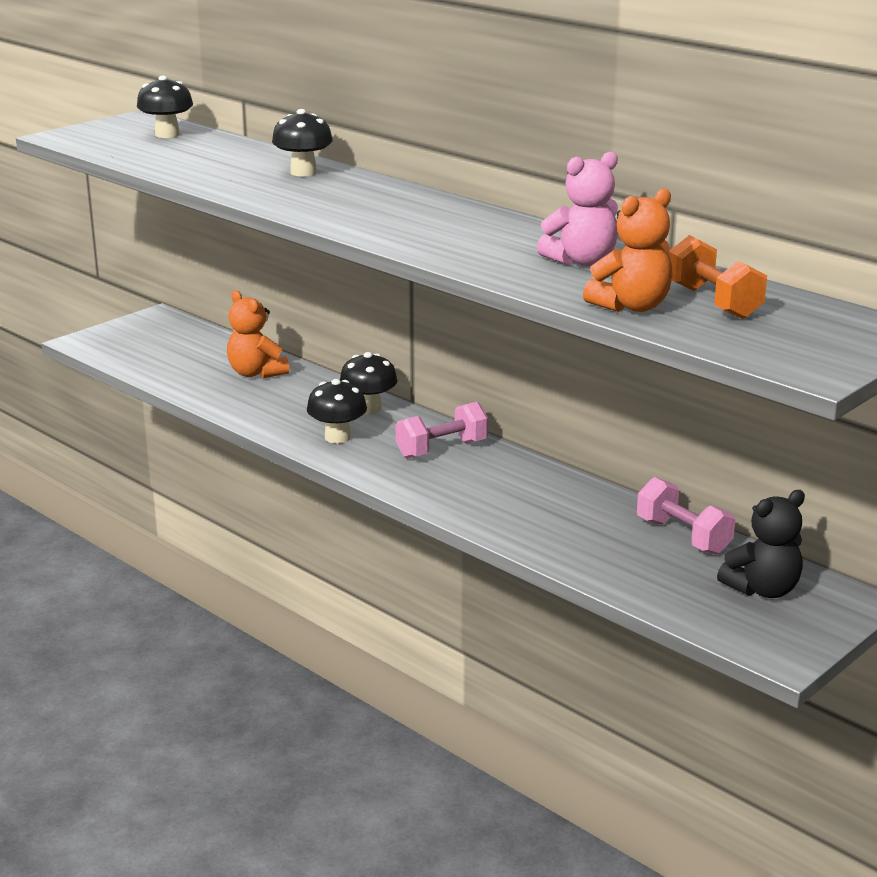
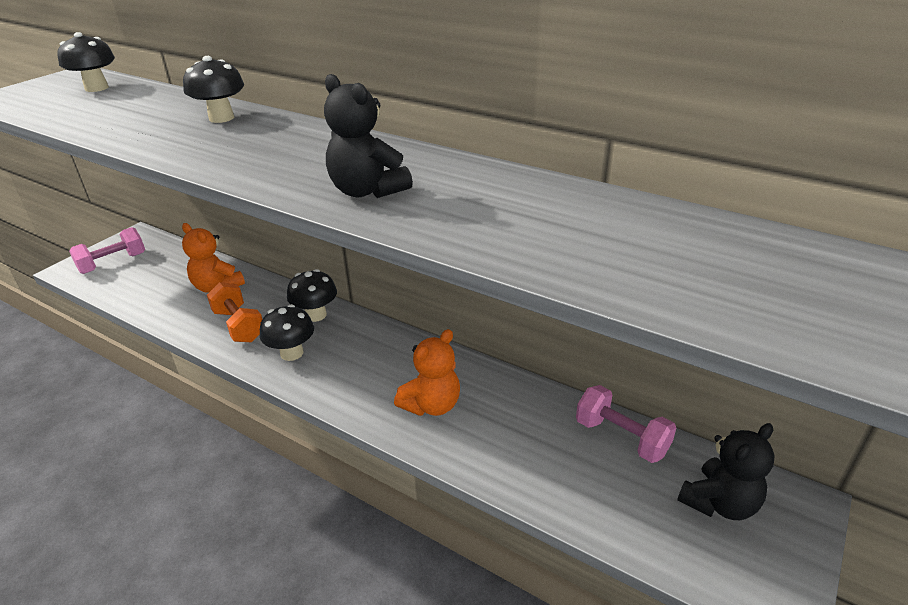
camera: 10 degrees left, 10 degrees up
(441, 240) = (367, 191): none -> black teddy bear
(442, 449) = (385, 355): pink dumbbell -> pink dumbbell (113, 263)
(581, 261) = (523, 205): pink teddy bear -> none
(631, 306) = (610, 272): orange teddy bear -> orange teddy bear (431, 405)
(713, 302) = (694, 253): orange dumbbell -> orange dumbbell (239, 325)

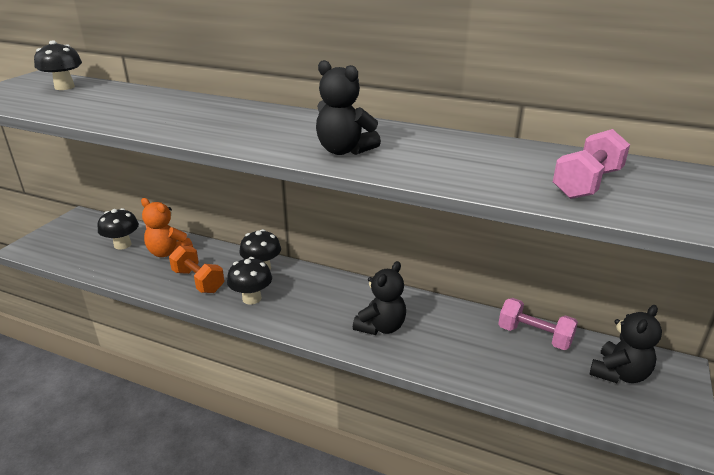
camera: 10 degrees left, 5 degrees down
(113, 263) = (65, 240): pink dumbbell -> pink dumbbell (587, 184)
(221, 118) = (191, 105): black mushroom -> black mushroom (122, 245)
(431, 405) = (381, 327): orange teddy bear -> black teddy bear

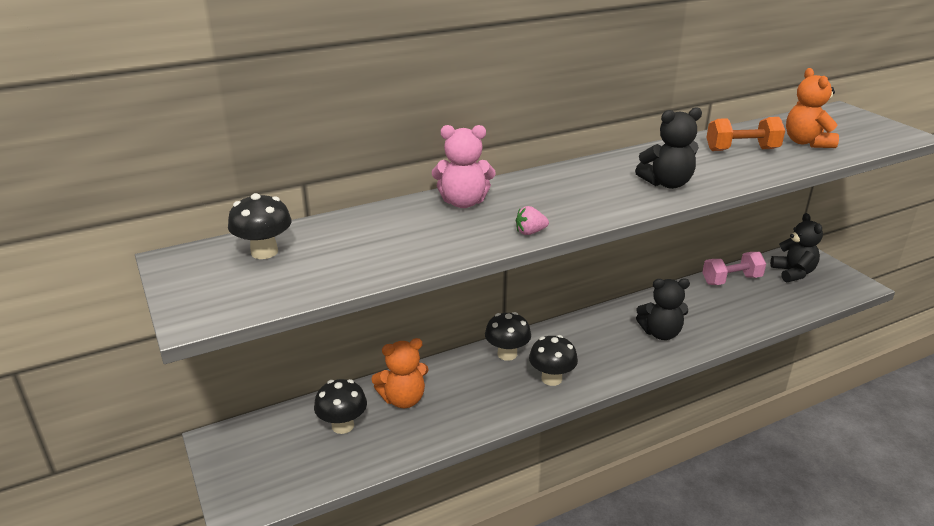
camera: 50 degrees left, 0 degrees up
(172, 132) = (530, 232): none -> pink strawberry
(198, 281) = (485, 398): orange dumbbell -> orange dumbbell (741, 150)
(199, 105) = (463, 202): none -> pink teddy bear
(381, 327) = (660, 333): black teddy bear -> black teddy bear turned 105 degrees clockwise
(587, 184) = (806, 142): pink dumbbell -> orange teddy bear

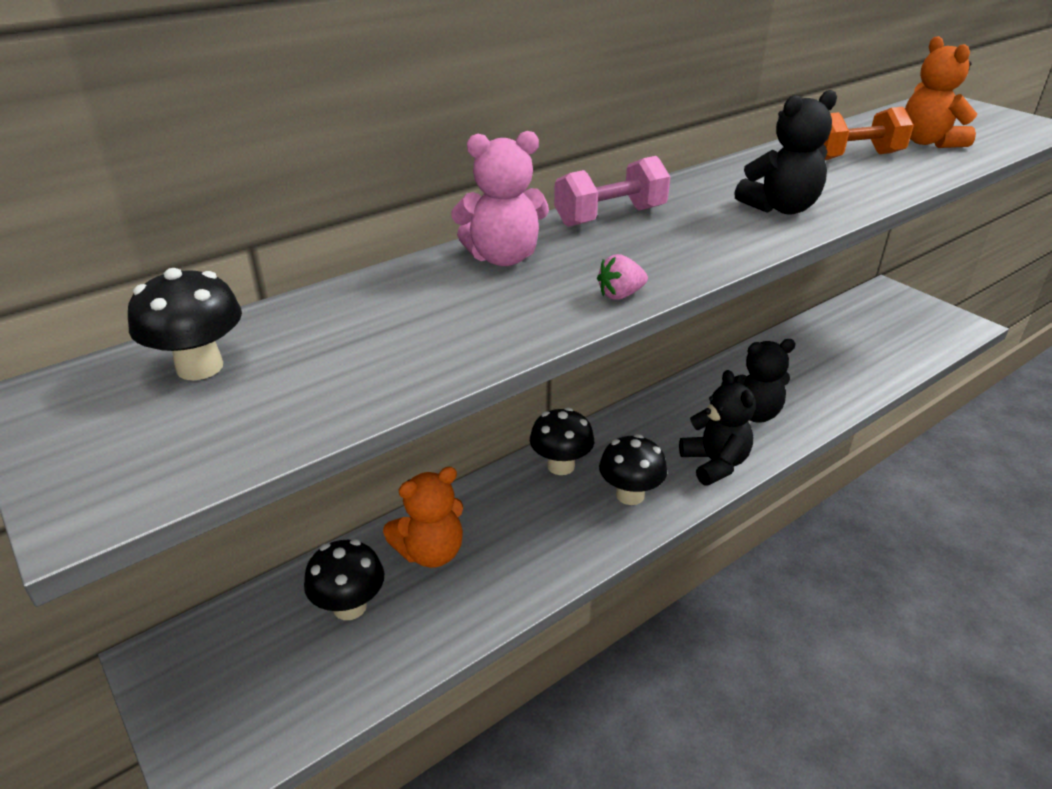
camera: 10 degrees left, 5 degrees up
(731, 280) = (816, 333): pink dumbbell -> pink dumbbell (610, 217)
(793, 273) = (885, 317): black teddy bear -> black teddy bear (715, 464)

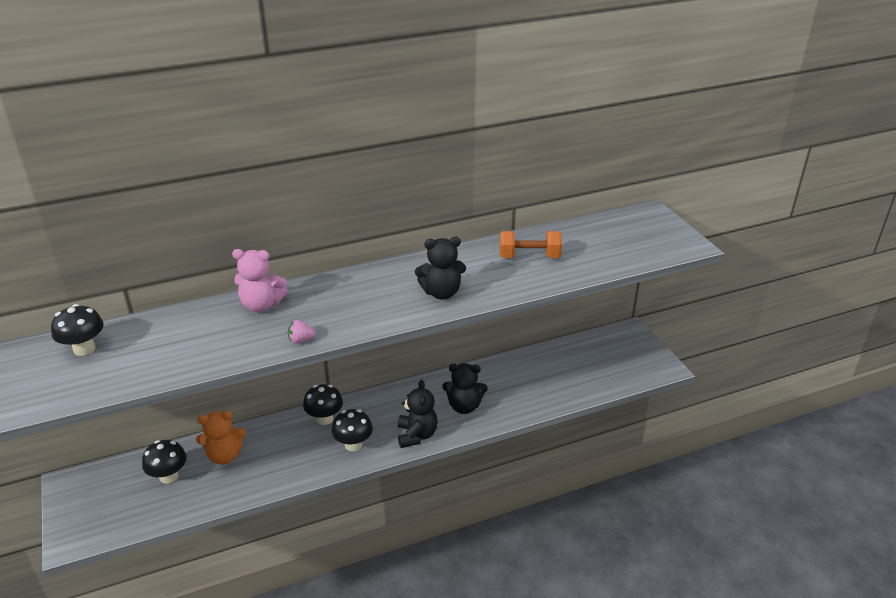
camera: 15 degrees right, 0 degrees up
(610, 217) = (340, 284): pink dumbbell -> none
(928, 142) = (592, 251): orange teddy bear -> none

